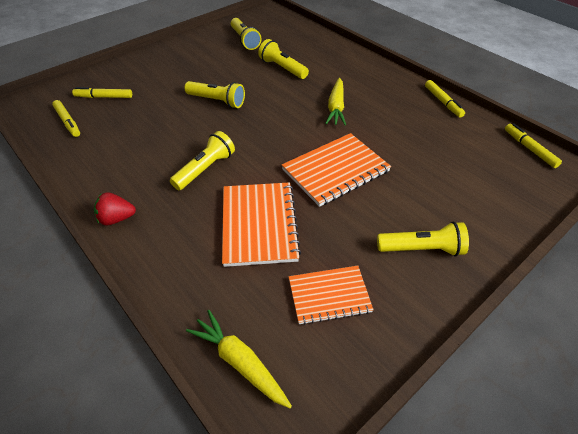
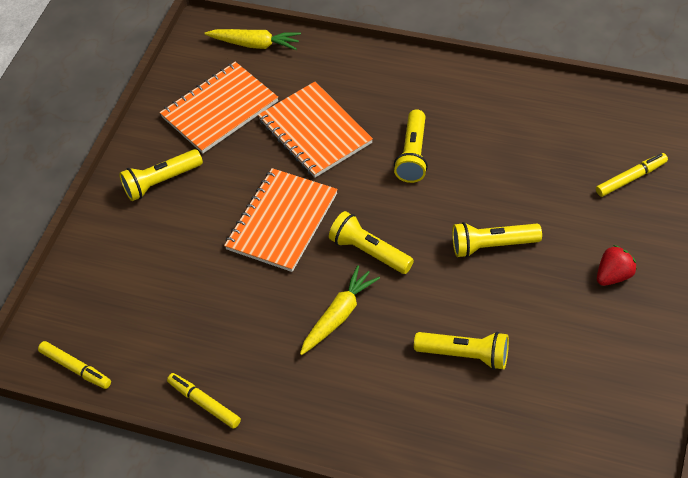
camera: 155 degrees right, 5 degrees up
(68, 122) = (620, 128): yellow marker -> none
(117, 218) = (440, 74): red strawberry -> red strawberry (614, 275)
(244, 40) = (580, 391): yellow flashlight -> yellow flashlight (369, 251)
(329, 295) = (219, 109): orange notebook -> orange notebook, size x1.53
(336, 107) = (339, 316): yellow carrot -> yellow carrot turned 60 degrees clockwise

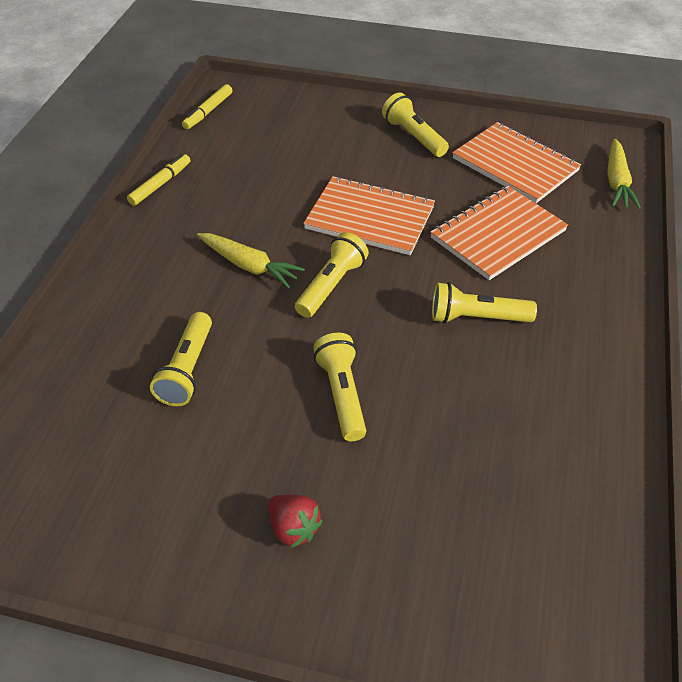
camera: 80 degrees right, 5 degrees down
(631, 178) = (469, 561): yellow marker -> none

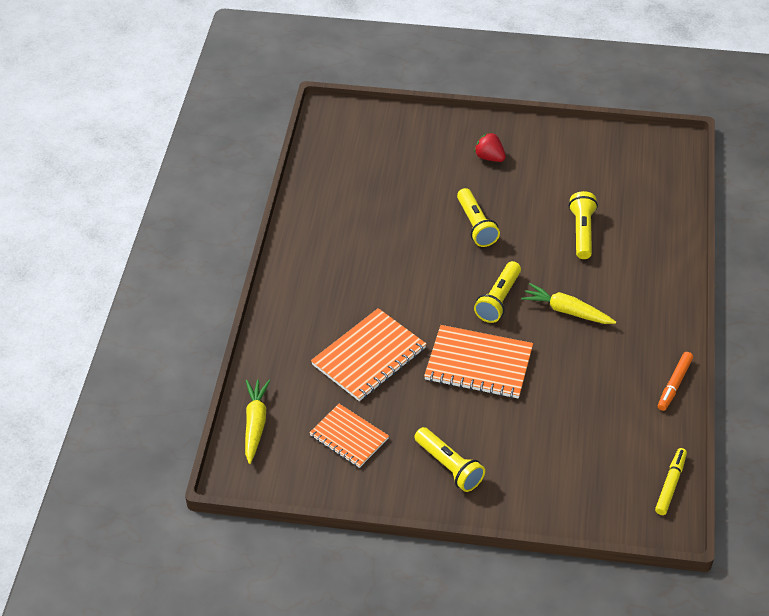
camera: 175 degrees right, 0 degrees up
(160, 184) = (674, 384): yellow marker -> orange marker
(476, 317) = (388, 284): yellow flashlight -> none
(515, 164) = (349, 437): orange notebook -> orange notebook, size x0.65

